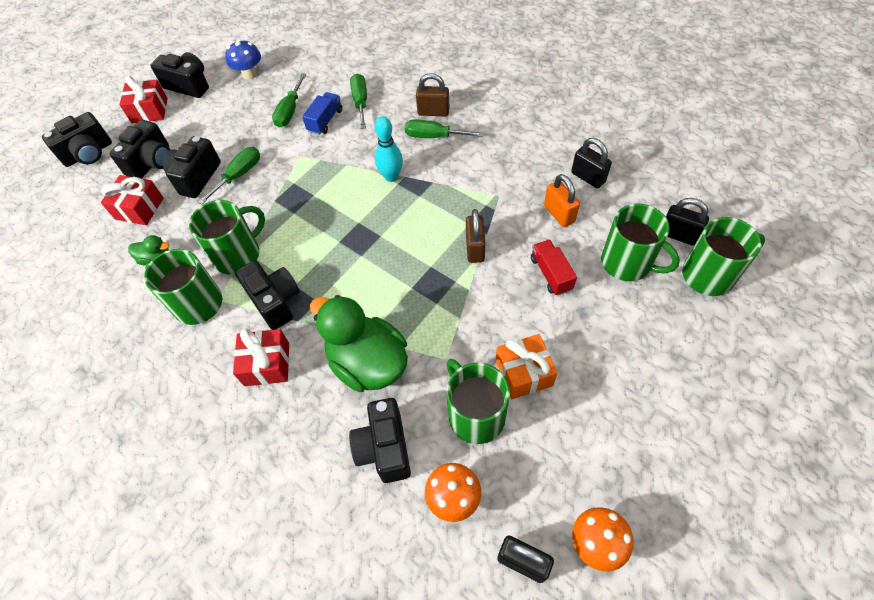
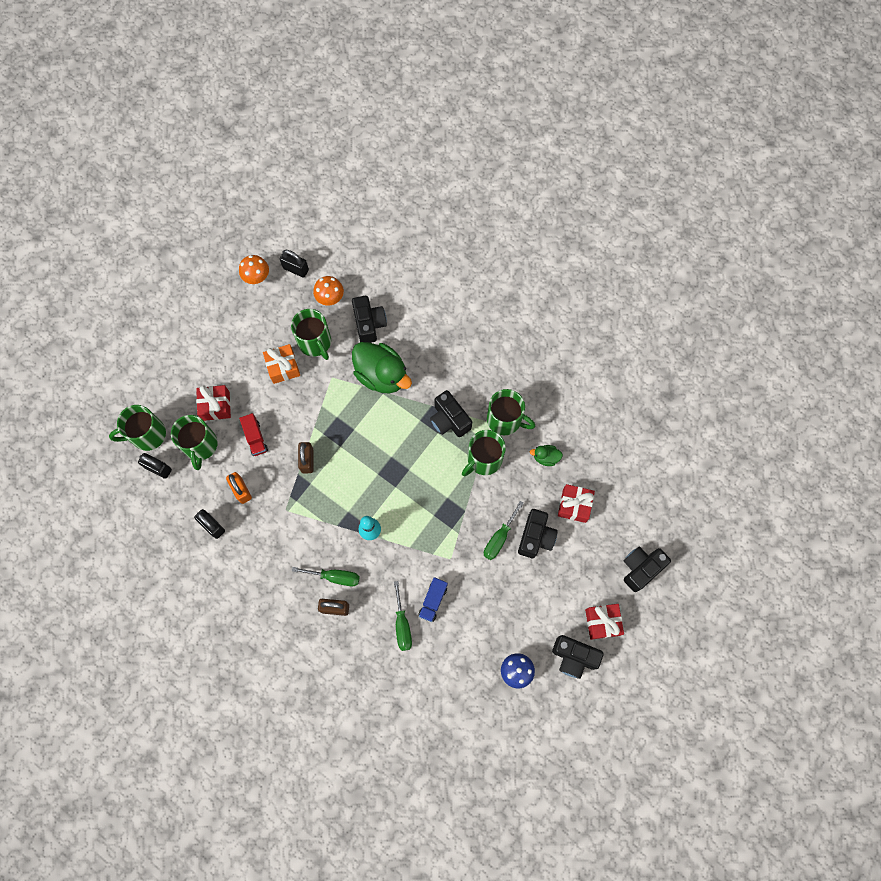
camera: 175 degrees right, 15 degrees up
(152, 162) = (579, 556): black camera -> none
(267, 364) = (447, 375): red gift -> red gift (216, 406)
(290, 111) = (467, 615): green screwdriver -> none
(627, 263) = (200, 445): green mug -> green mug turned 135 degrees counterclockwise

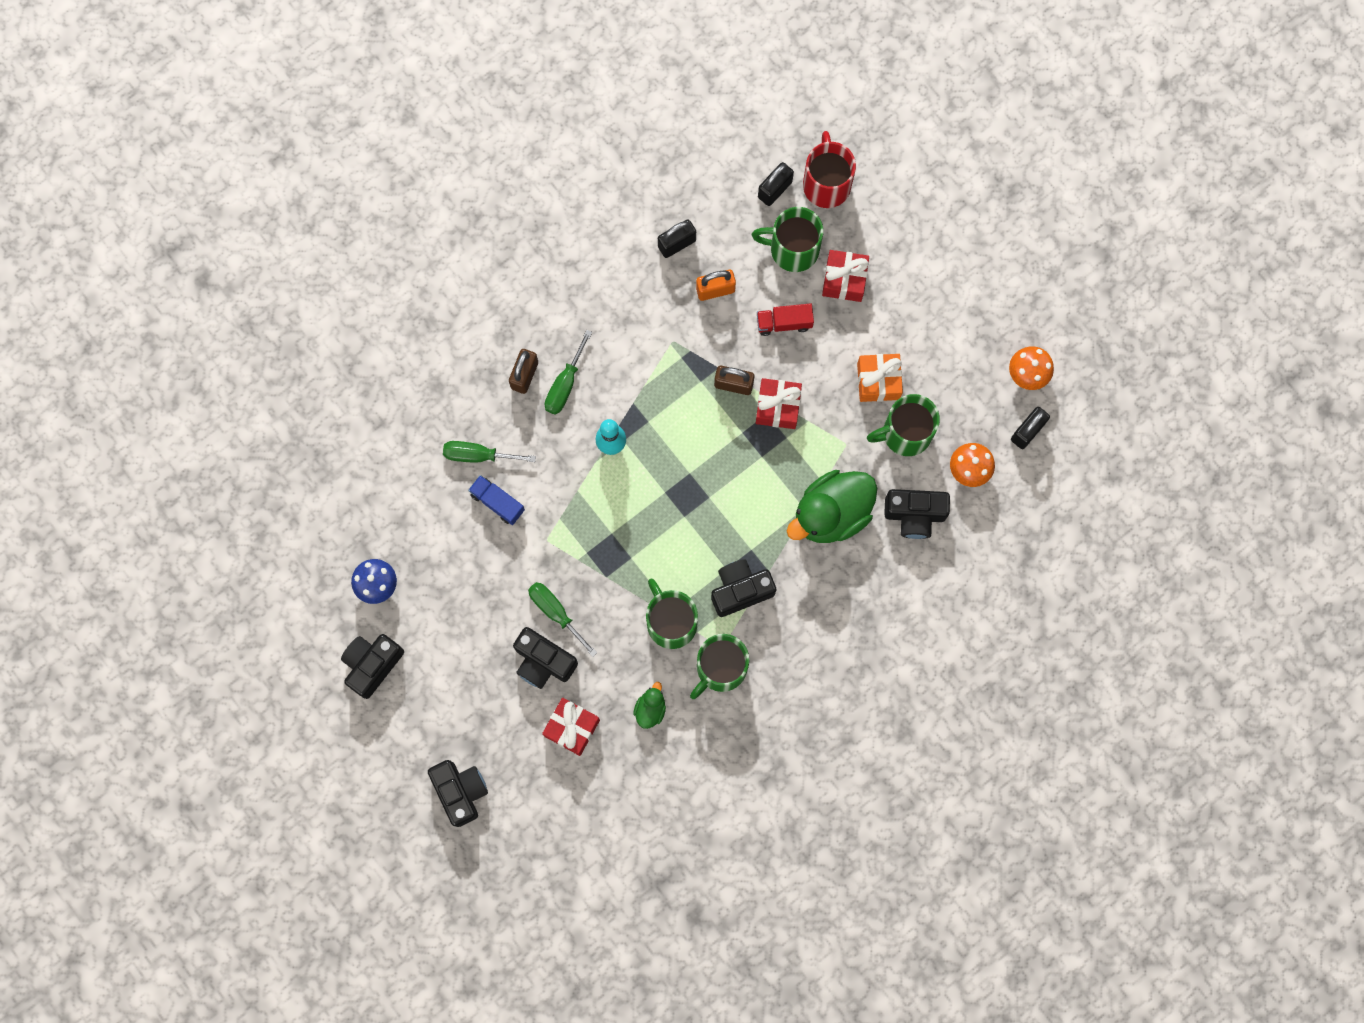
camera: 105 degrees right, 5 degrees up
(147, 434) = (826, 183): green mug -> red mug
(602, 622) = (405, 716): red gift -> red gift (777, 407)

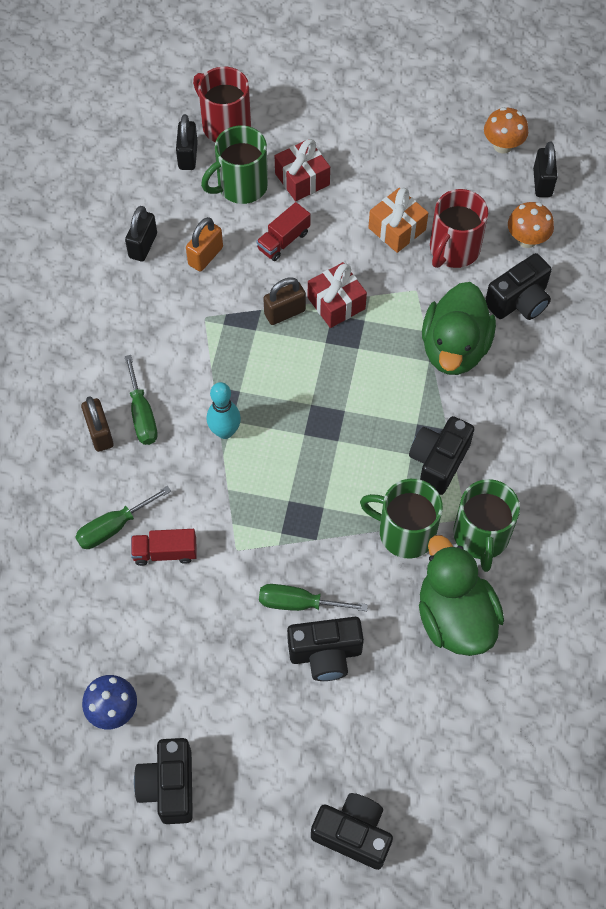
camera: 40 degrees left, 15 degrees down
(497, 502) = (165, 552): blue truck -> red truck
(572, 728) = (402, 690): red gift -> none
(650, 709) = (454, 617): green duck -> green duck, size x2.22
(905, 433) = (453, 249): green mug -> red mug

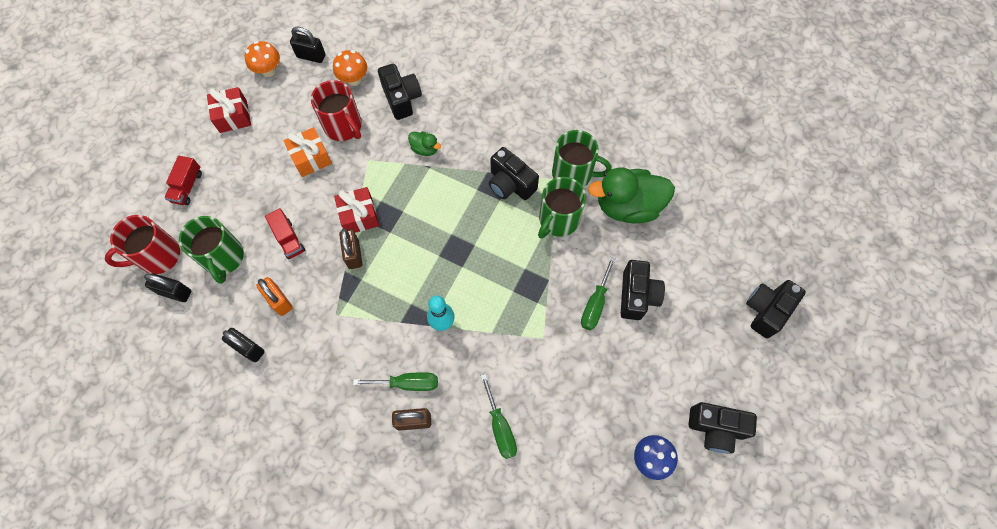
camera: 75 degrees left, 5 degrees up
(165, 552) = (532, 391): red truck -> red truck (187, 187)
(302, 179) = (237, 211): red gift -> red gift (233, 116)
(454, 348) = (425, 149): green duck -> green duck, size x0.45

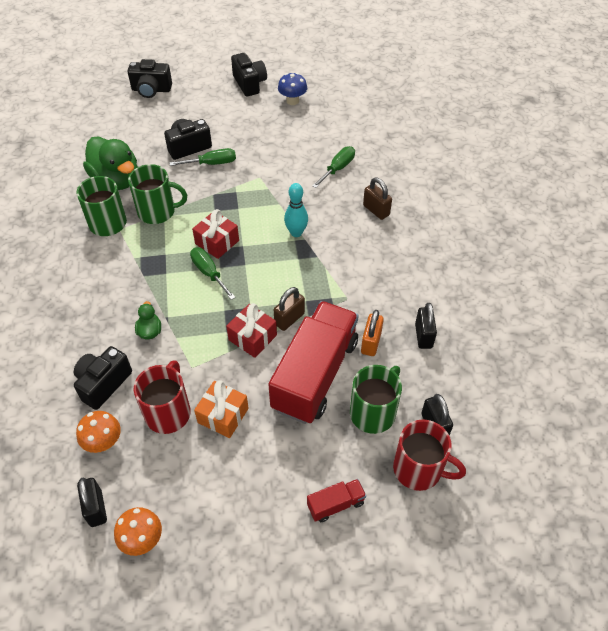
camera: 125 degrees left, 15 degrees down
(233, 116) = (226, 528): red gift -> red gift (217, 242)
(288, 239) = (315, 374): red truck -> red truck, size x2.40
(407, 383) = (355, 227): green screwdriver -> green screwdriver (209, 273)
(510, 184) = (145, 255): black camera -> none

